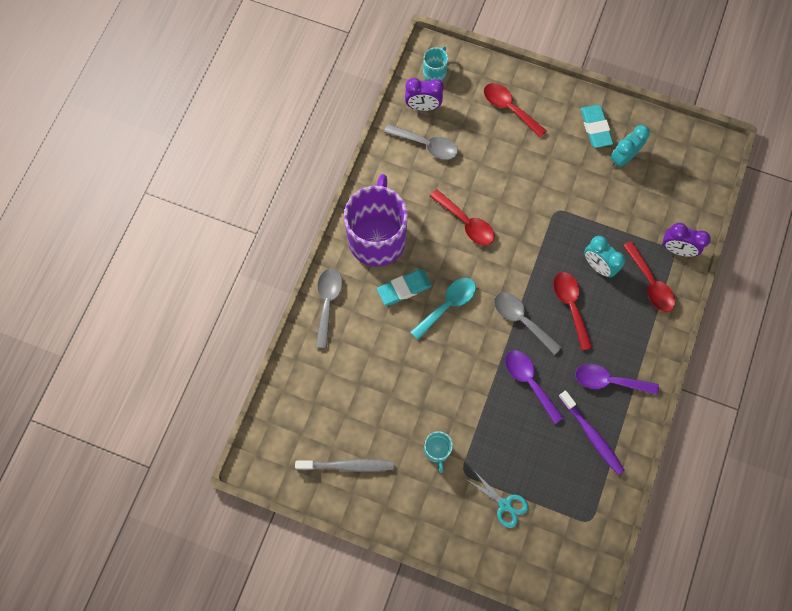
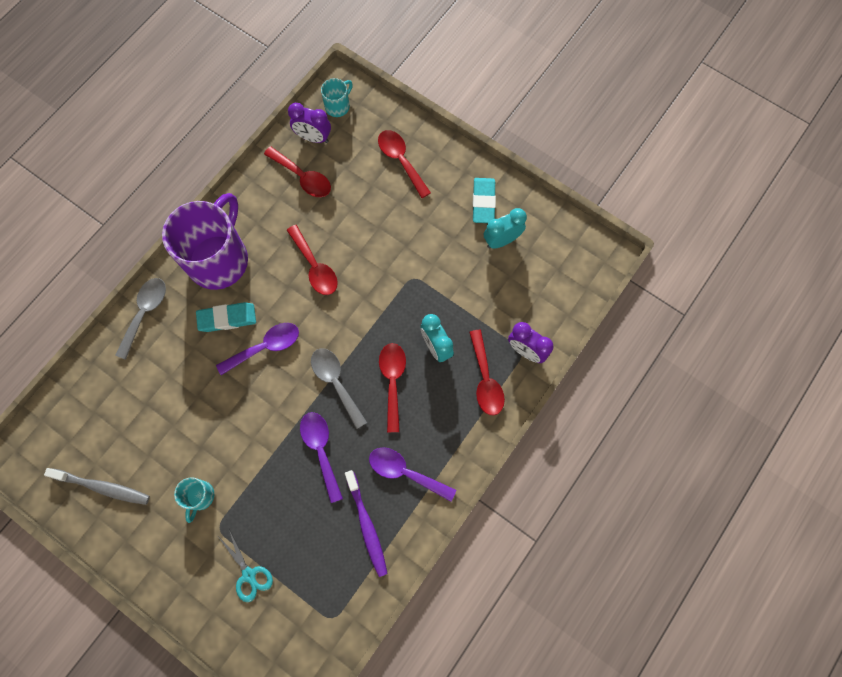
camera: 15 degrees right, 0 degrees up
(426, 145) = (302, 177): grey spoon -> red spoon
(447, 305) = (265, 347): turquoise spoon -> purple spoon

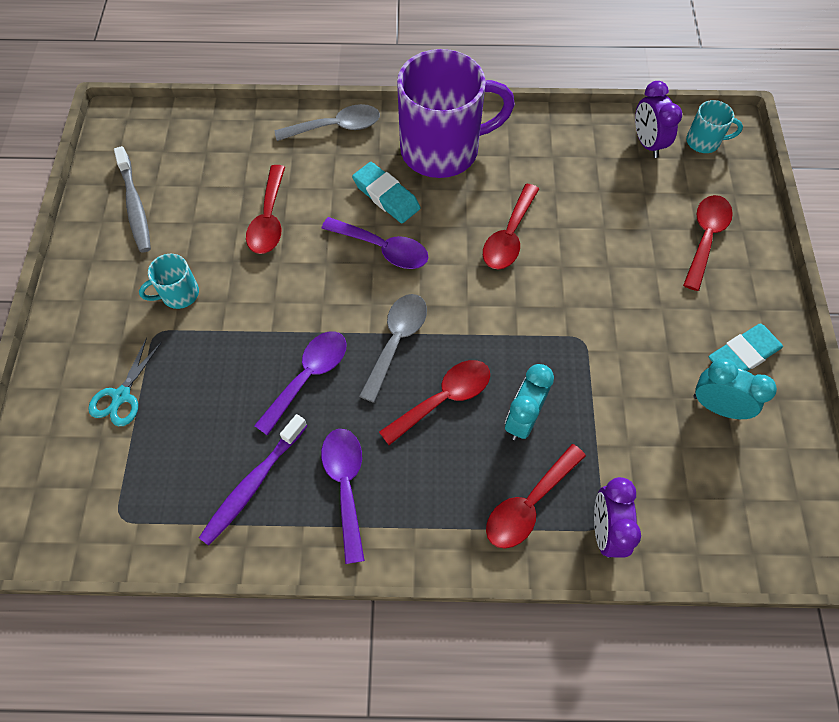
camera: 55 degrees right, 10 degrees down
(302, 177) = (595, 162): red spoon -> red spoon (269, 219)

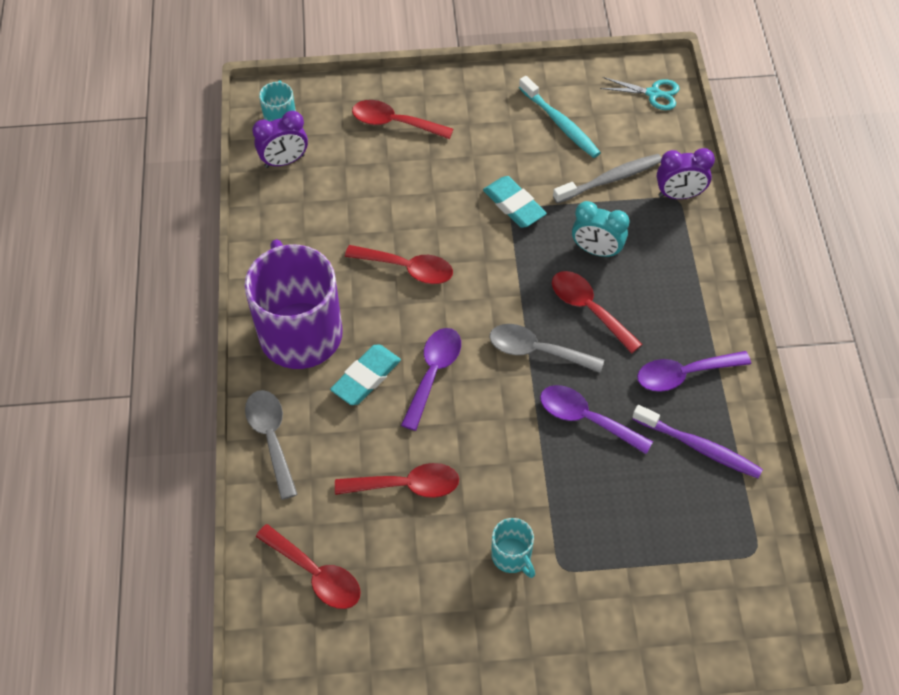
camera: 95 degrees left, 5 degrees down
(121, 396) = (637, 583): turquoise scissors -> turquoise scissors (653, 93)
(135, 206) = (400, 632): grey toothbrush -> grey toothbrush (610, 179)
(529, 504) = (669, 244): red spoon -> red spoon (315, 574)
(717, 406) = (560, 123): turquoise clock -> turquoise toothbrush
(743, 354) = (510, 104): turquoise eraser -> turquoise eraser (514, 205)

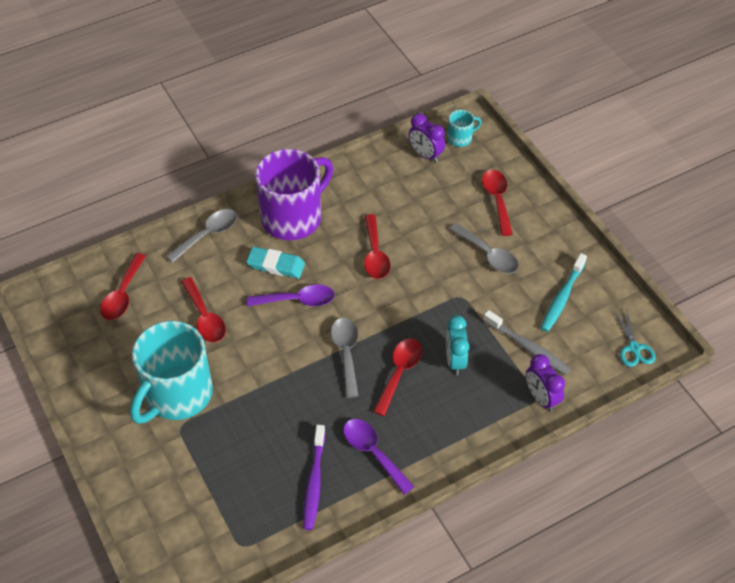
camera: 65 degrees right, 5 degrees down
(467, 163) = (488, 254): none -> grey spoon
(512, 556) = (177, 395): turquoise mug -> turquoise mug, size x2.31
(514, 205) = (466, 295): turquoise eraser -> none
(586, 419) = (304, 402): purple spoon -> none

